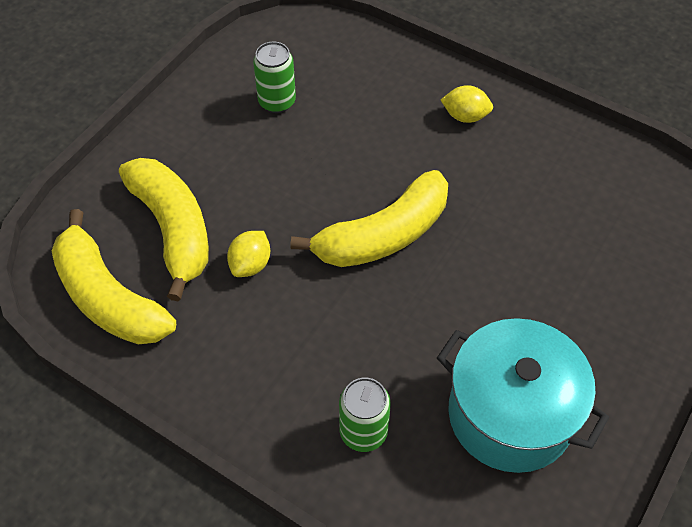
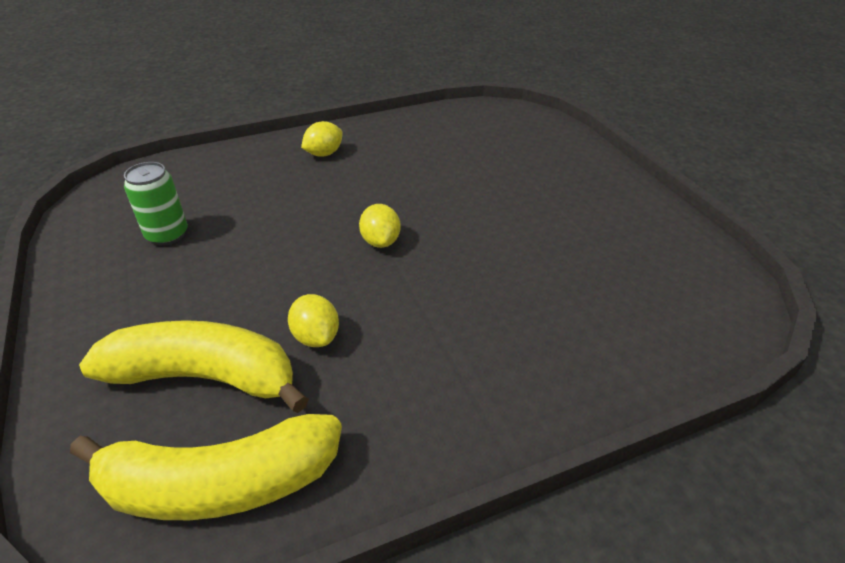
camera: 55 degrees left, 15 degrees down
(363, 432) = (566, 346): green can -> none
(383, 235) = (380, 241): yellow banana -> yellow lemon
(510, 414) = (608, 255): turquoise pot -> none

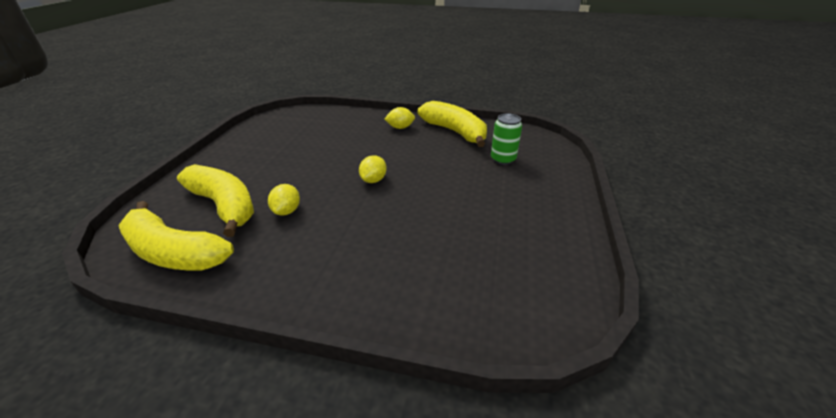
camera: 35 degrees right, 5 degrees down
(167, 235) = (285, 140): green can -> green can (503, 159)
(403, 136) = (455, 132): none -> yellow banana

